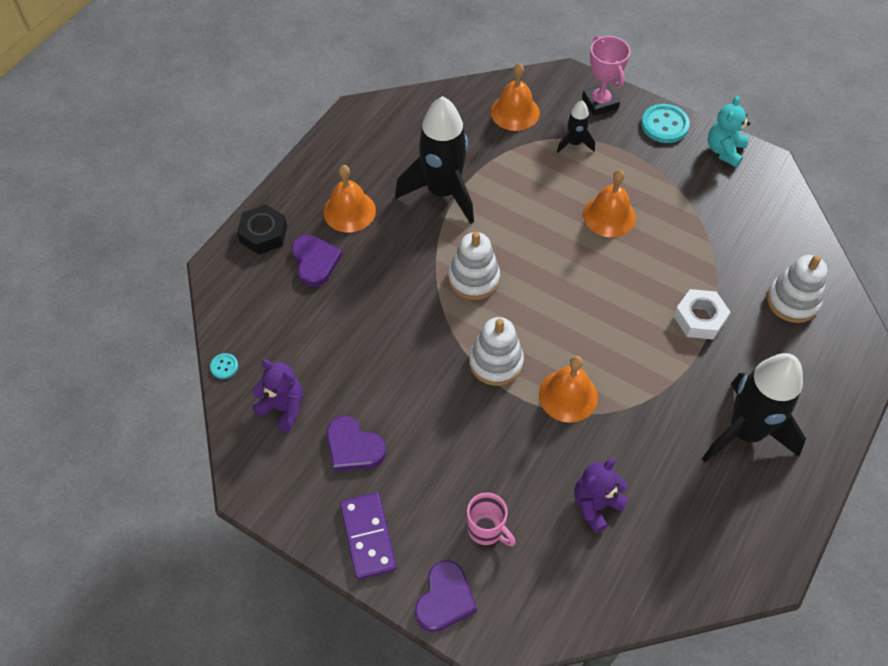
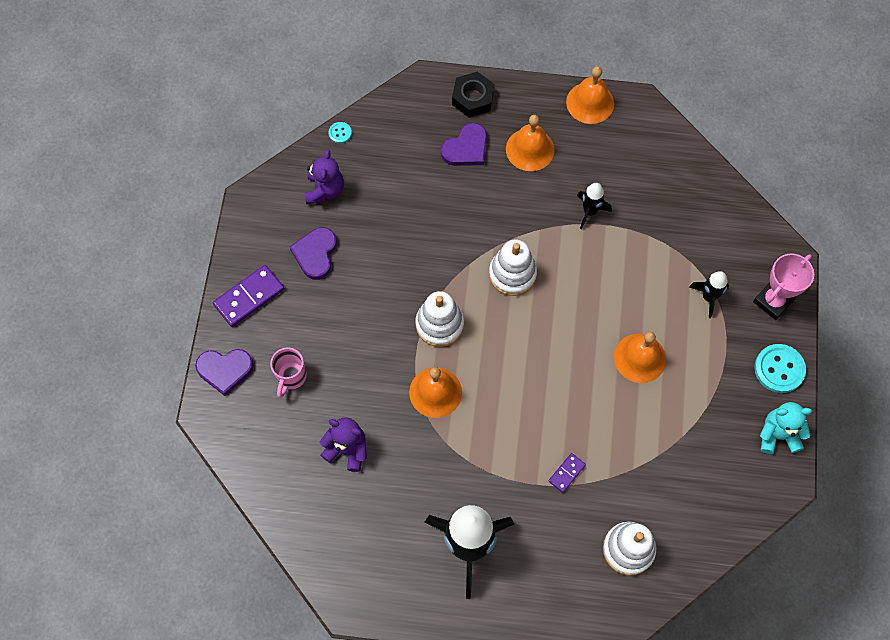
camera: 65 degrees right, 10 degrees up
(442, 192) = (589, 211): black rocket -> black rocket, size x0.47
(515, 112) = (716, 232): orange bell -> orange bell (590, 102)
(699, 318) = (566, 473): white nut -> purple domino

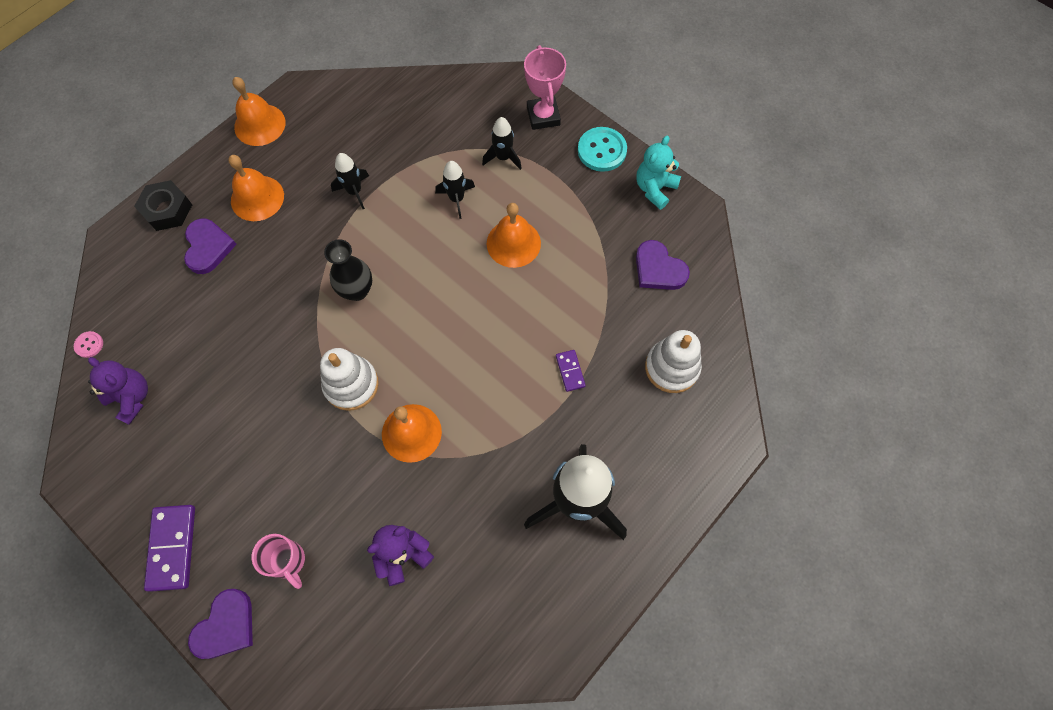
camera: 55 degrees left, 0 degrees up
(315, 254) = (186, 451): purple heart -> purple heart (658, 269)
(340, 133) = (89, 345): turquoise button -> pink button
(512, 274) = (357, 290): white stacking toy -> black vase
(643, 289) = (456, 199): none -> black rocket

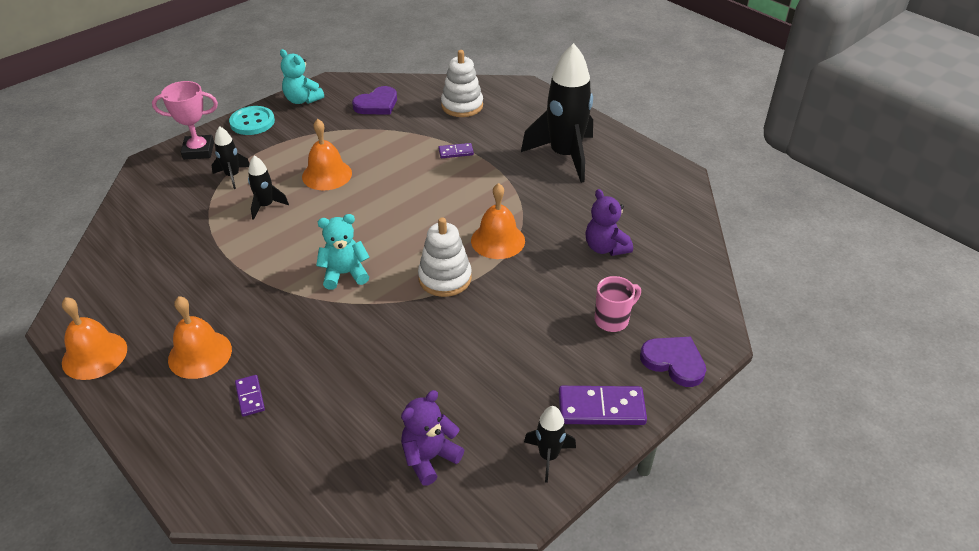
camera: 85 degrees left, 25 degrees down
(89, 345) = (350, 510): pink button -> none
(167, 210) = (179, 441): black nut -> none
(208, 247) = (250, 397): purple heart -> purple domino
(354, 191) = (226, 275): black rocket -> black rocket (548, 456)
(357, 290) = (345, 274): black vase -> turquoise teddy bear

